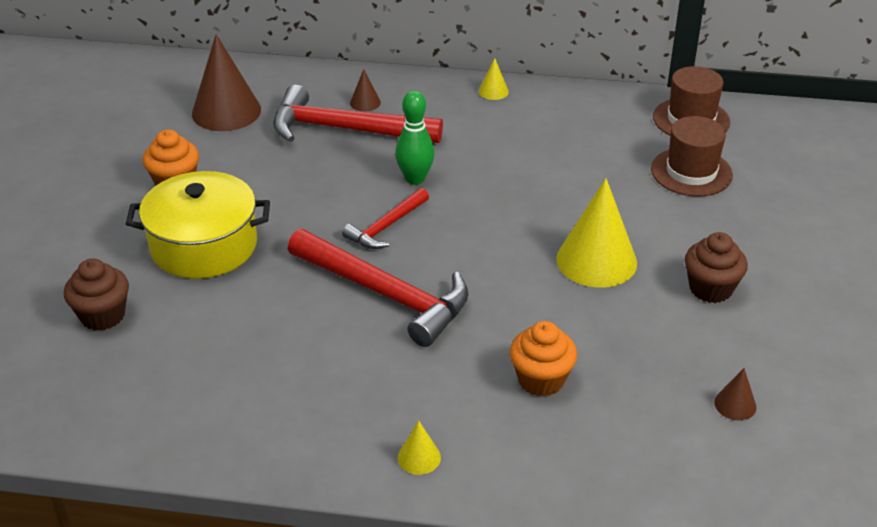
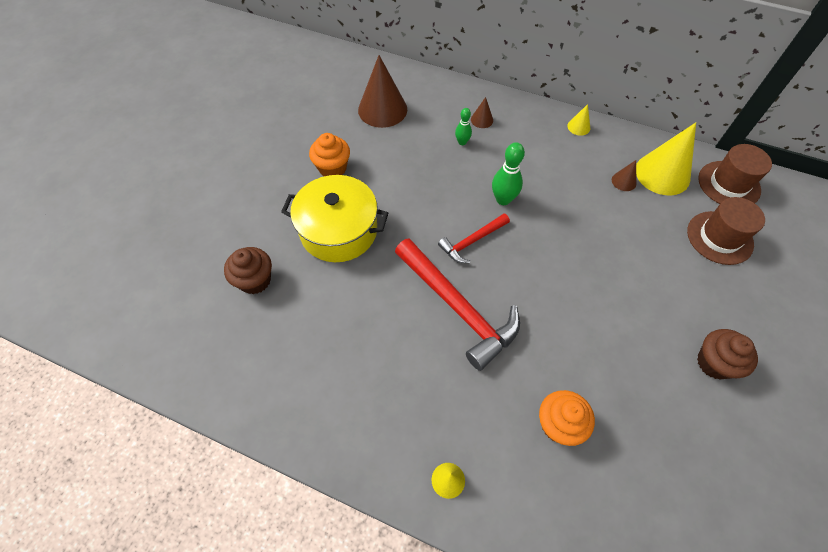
camera: 15 degrees right, 20 degrees up
(345, 129) = (462, 142): red hammer -> green bowling pin
(596, 260) = (626, 311): yellow cone -> yellow cone (662, 174)
(735, 404) = (713, 494): brown cone -> brown cone (624, 181)

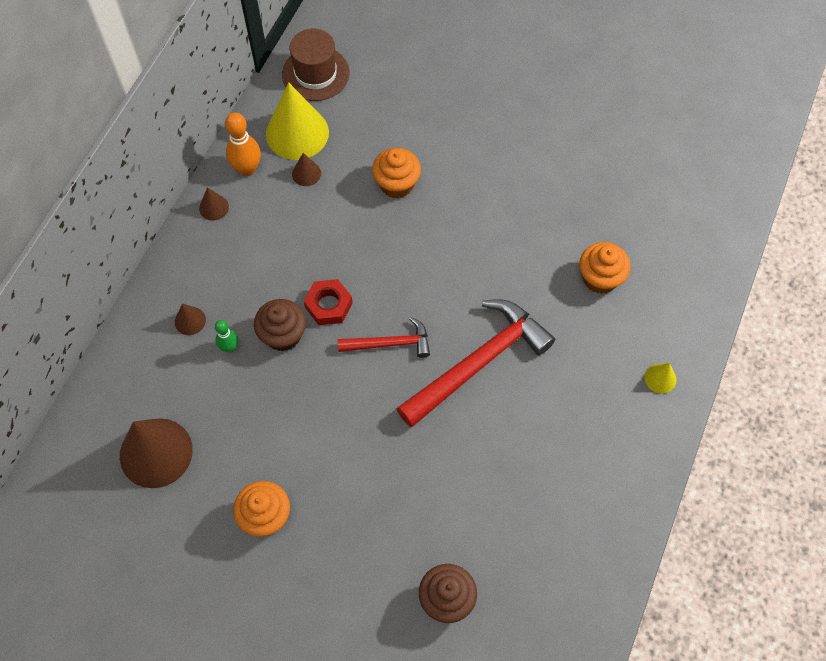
camera: 90 degrees left, 5 degrees up
(339, 230) = (372, 500): yellow pot -> none
(472, 241) = (390, 344): red hammer -> red hammer turned 60 degrees counterclockwise
(503, 199) = (328, 305): green bowling pin -> red nut
(578, 127) = (214, 207): yellow cone -> brown cone
(618, 144) = (247, 169): none -> orange bowling pin
(629, 245) = (396, 184): none -> orange cupcake
(714, 363) = (530, 139): brown cupcake -> brown cupcake (283, 335)
(719, 237) = (387, 100): brown hat -> none

